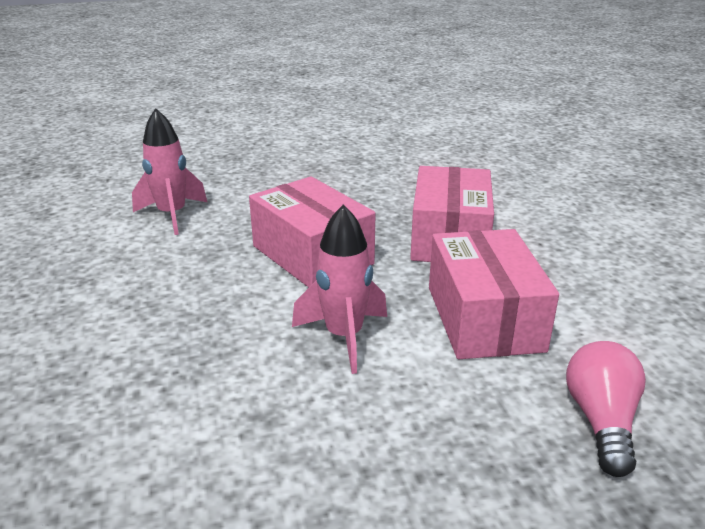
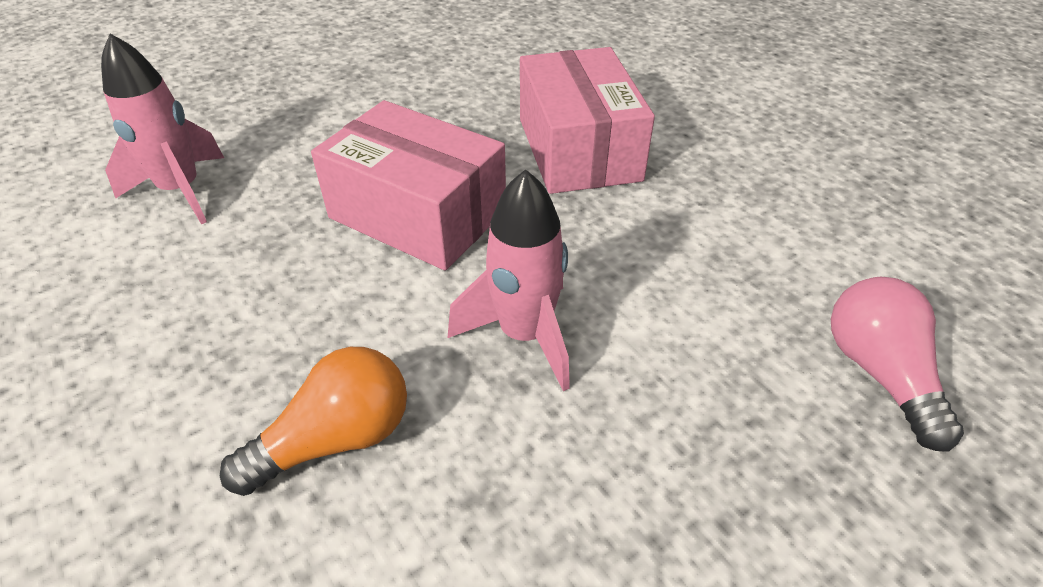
camera: 20 degrees left, 15 degrees up
(191, 363) = (335, 439): none -> orange light bulb
(484, 318) = (679, 260): pink box -> none

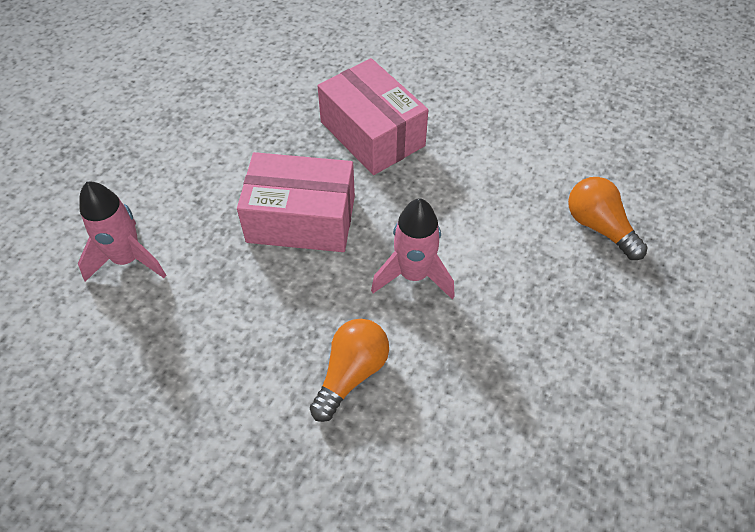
camera: 25 degrees left, 10 degrees up
(879, 373) = (599, 227): pink light bulb -> orange light bulb

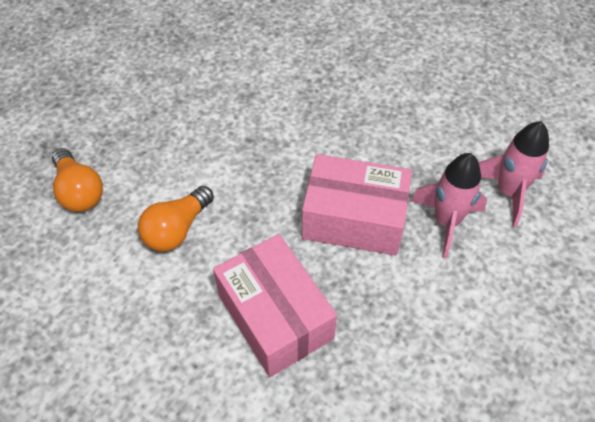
camera: 175 degrees left, 0 degrees up
(351, 374) = (315, 97): orange light bulb -> orange light bulb (177, 229)
(413, 275) = (257, 161): pink rocket -> pink rocket (446, 222)

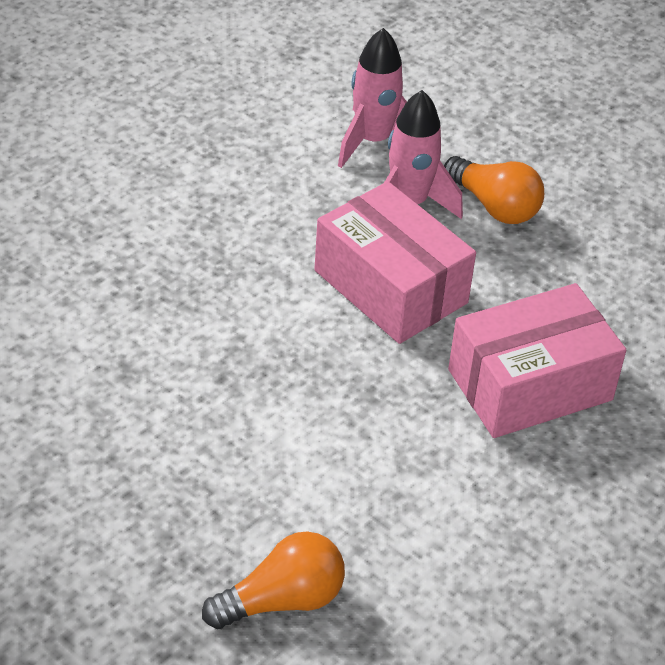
camera: 85 degrees left, 10 degrees down
(177, 229) = (378, 477): orange light bulb -> orange light bulb (494, 206)
(354, 219) = (390, 287): pink box -> pink box turned 60 degrees counterclockwise

